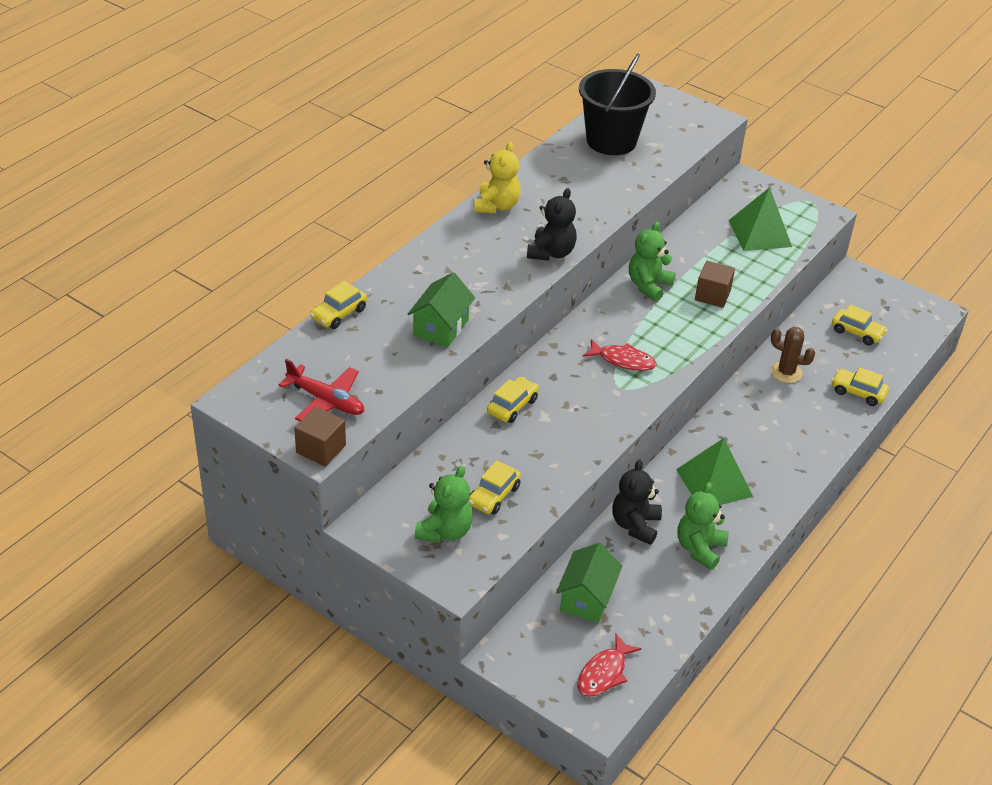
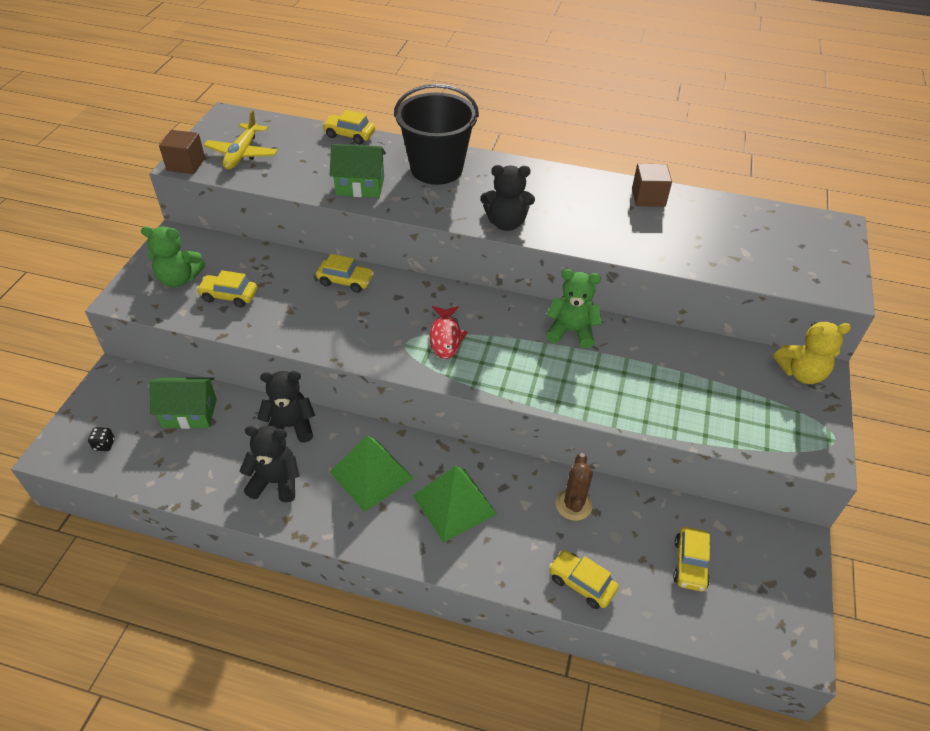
camera: 70 degrees right, 5 degrees up
(326, 401) = (242, 154): red plane -> yellow plane
(496, 206) = (552, 178): yellow teddy bear -> yellow teddy bear (801, 373)
(604, 673) = (104, 444): red fish -> black dice
(611, 141) = (721, 223): black bucket -> black bucket (436, 169)
(699, 548) = (275, 482): green teddy bear -> black teddy bear
(712, 295) = (590, 383): brown cube -> brown cube (648, 197)
(760, 233) = (731, 402): green pyramid -> green pyramid (454, 504)
(858, 392) = (581, 583): yellow car -> yellow car turned 60 degrees counterclockwise

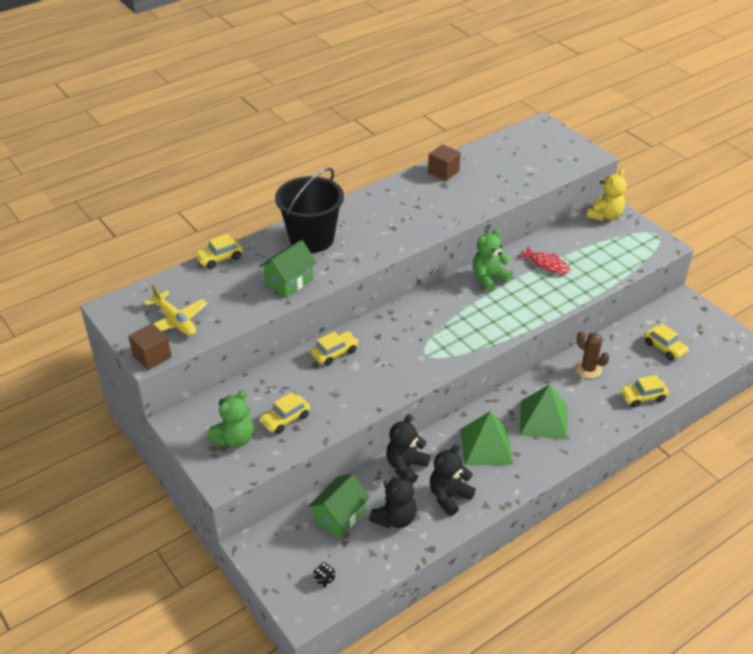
camera: 50 degrees left, 5 degrees down
(445, 337) = (439, 334): red fish -> red fish (547, 265)
(506, 223) = (404, 239): black teddy bear -> black teddy bear (395, 518)

